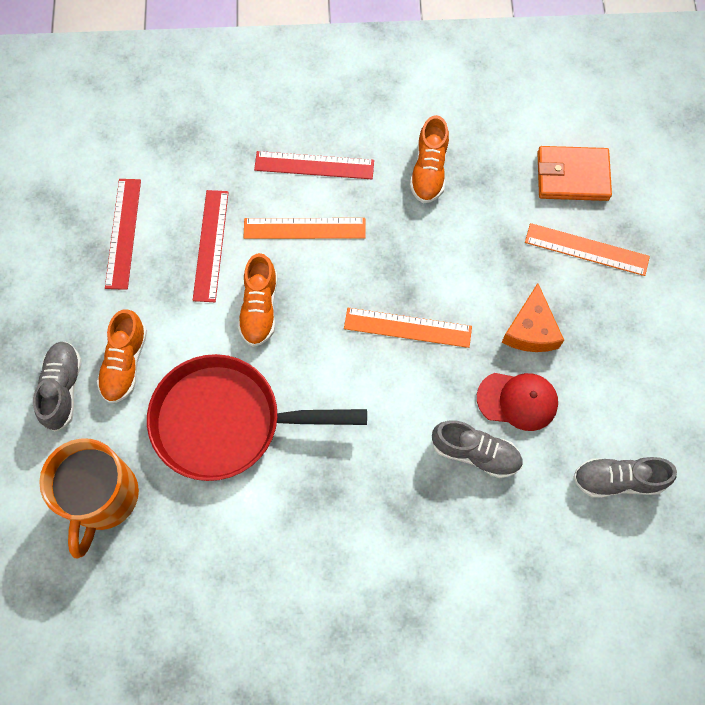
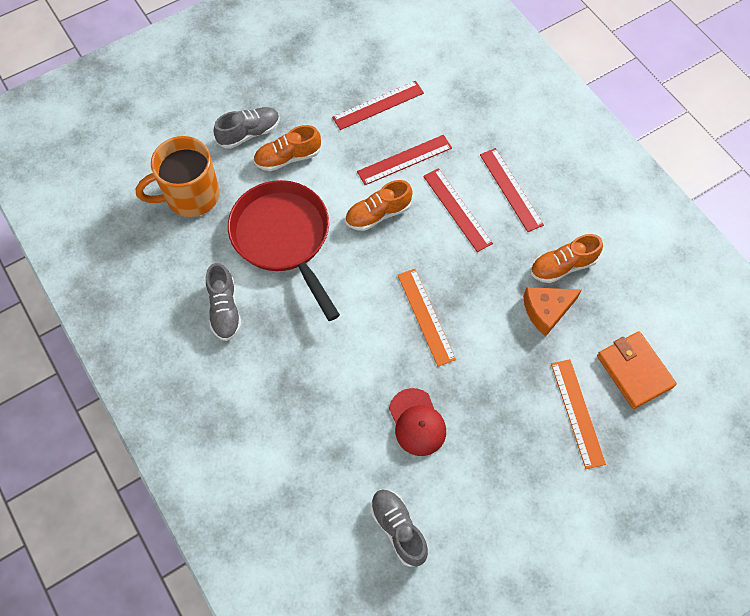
camera: 60 degrees right, 5 degrees down
(304, 228) = (457, 209): orange ruler -> red ruler
(475, 453) = (357, 412): grey shoe -> grey shoe (225, 309)
(531, 330) = (480, 404): orange cheese -> orange cheese (546, 311)

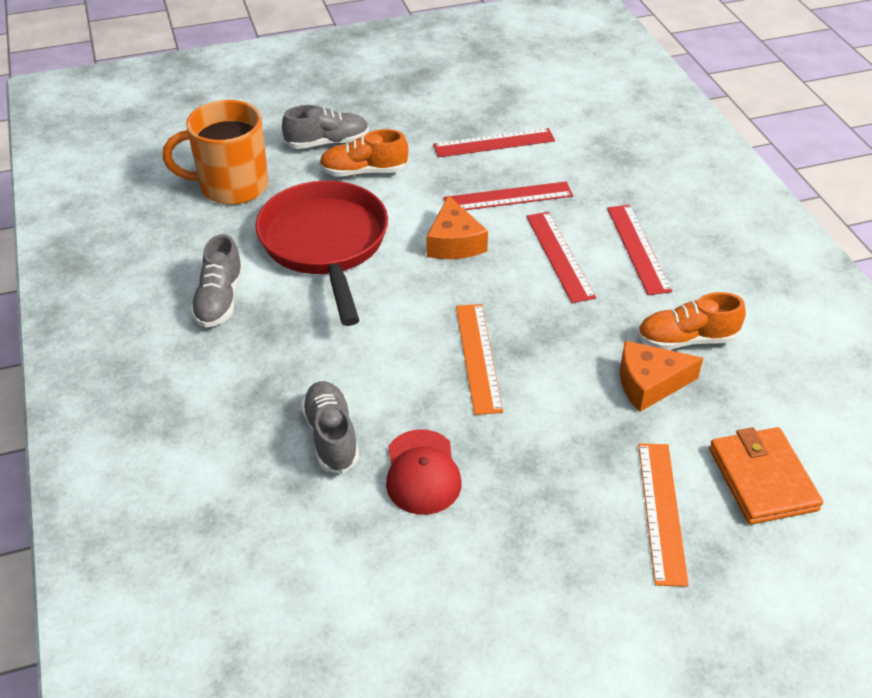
camera: 15 degrees right, 20 degrees down
(378, 214) = (454, 242): orange shoe -> orange cheese
(398, 529) = (346, 596): grey shoe -> grey shoe (331, 436)

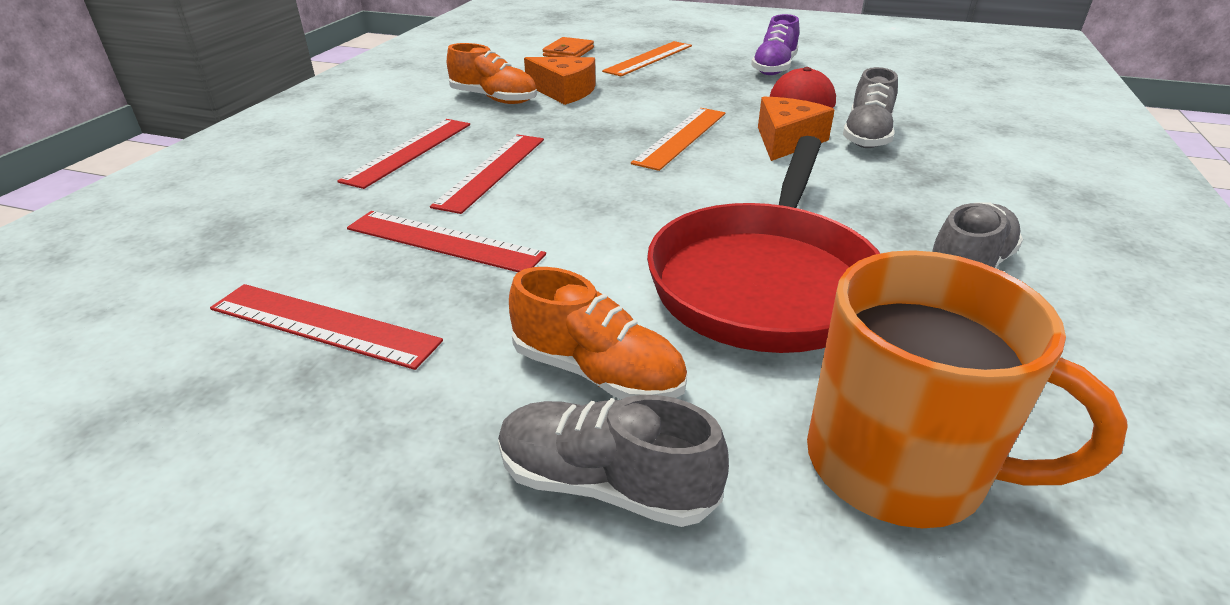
camera: 145 degrees left, 10 degrees down
(454, 242) = (585, 220): orange cheese -> orange cheese (786, 141)
(504, 562) = (774, 68): none -> purple shoe
(762, 479) = (568, 52): orange wallet -> orange wallet, size x0.65

